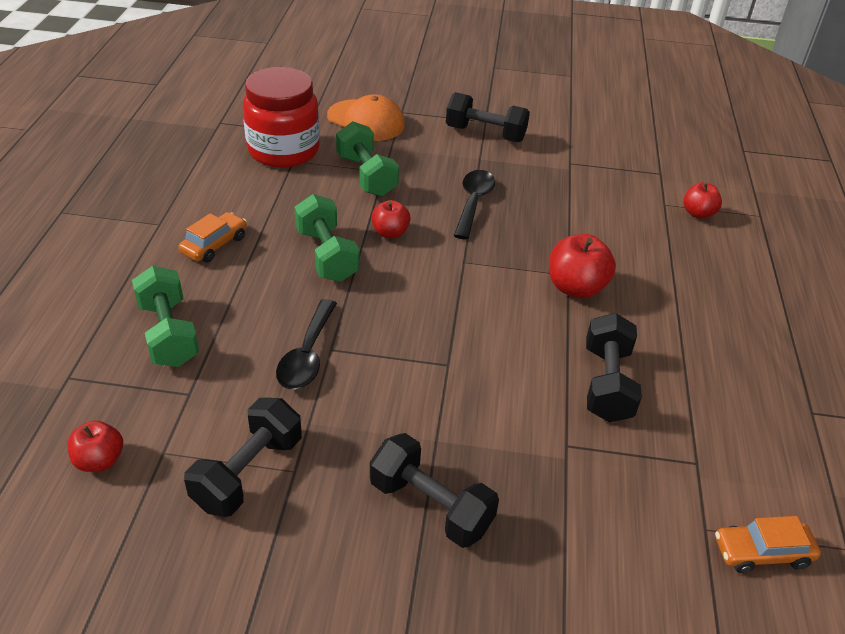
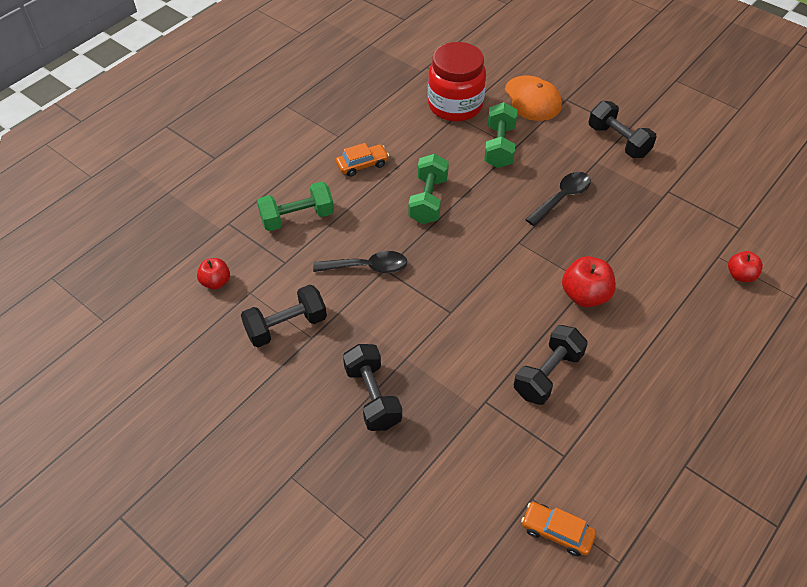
camera: 35 degrees right, 10 degrees up
(168, 334) = (297, 217): green dumbbell -> green dumbbell turned 60 degrees clockwise
(307, 355) = (367, 267): black spoon -> black spoon turned 135 degrees counterclockwise
(390, 233) = (483, 199): red apple -> none

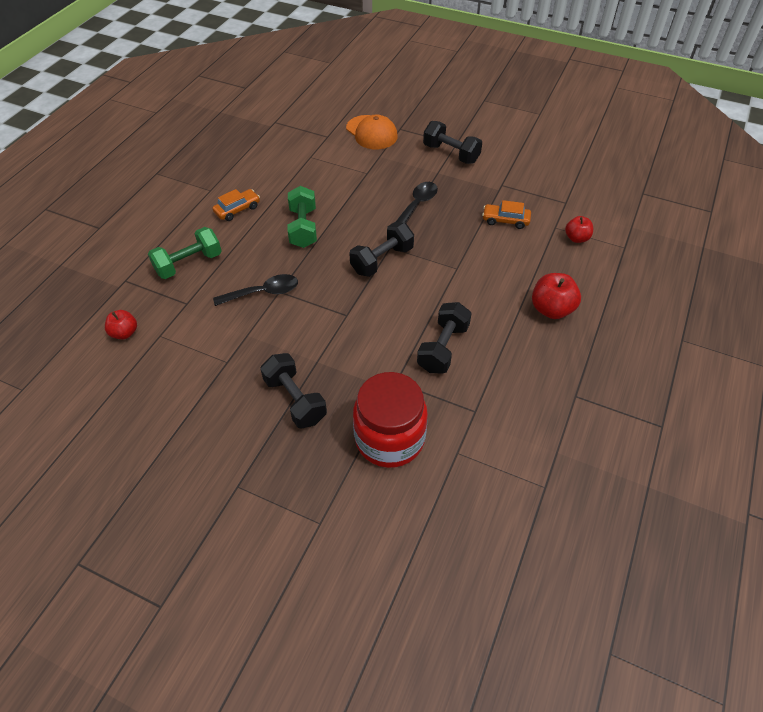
camera: 15 degrees left, 0 degrees up
(286, 326) = (201, 357): black dumbbell -> black dumbbell (382, 260)
(455, 105) = (307, 148): red jar -> red jar (389, 438)
(499, 146) = (353, 174): green dumbbell -> none
(557, 532) = (485, 475): orange car -> orange car (505, 220)
(585, 295) = (457, 278): red apple -> red apple (551, 309)

